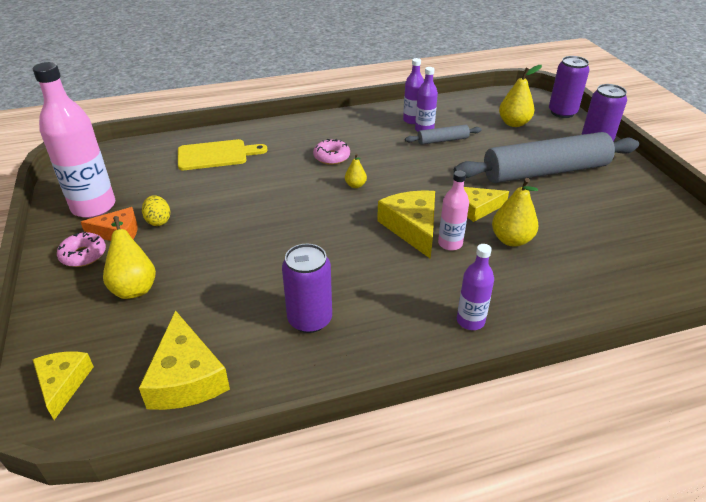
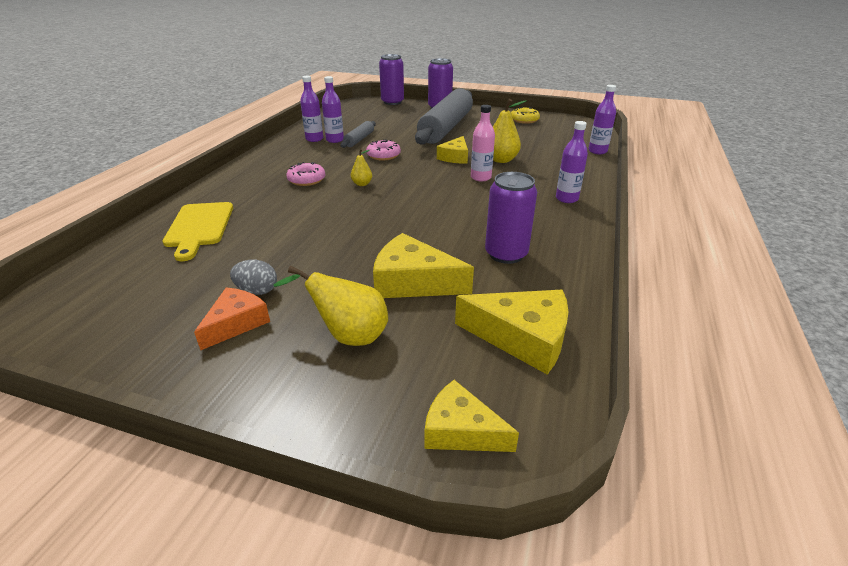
camera: 55 degrees left, 5 degrees down
(83, 255) = (240, 361): pink donut -> pink donut (383, 155)
(93, 207) = (151, 330): pink bottle -> none
(158, 221) = (257, 291): yellow egg -> grey egg
(216, 155) = (199, 227): yellow cutting board -> yellow cutting board turned 150 degrees clockwise
(412, 228) = (446, 183): yellow cheese -> yellow cheese (413, 282)
(514, 123) = (379, 116): yellow pear -> none
(644, 304) = (597, 151): none -> purple bottle
(656, 212) = (524, 120): none -> yellow donut

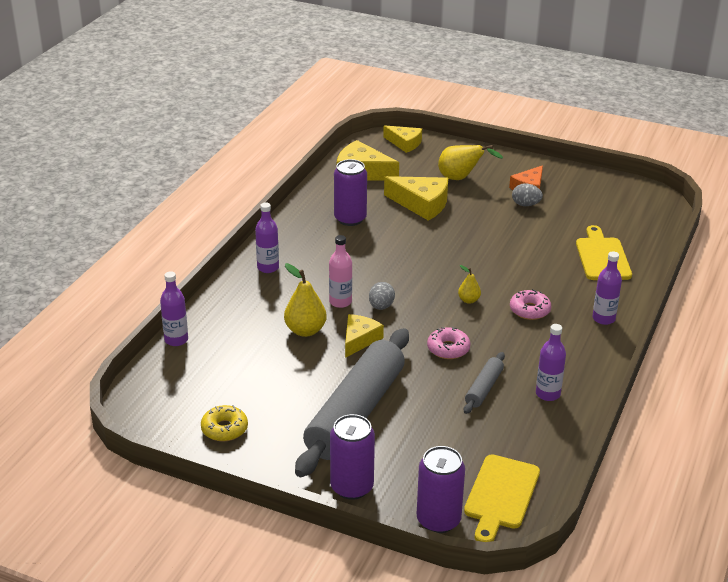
camera: 175 degrees left, 0 degrees up
(335, 140) = (518, 389): purple bottle -> purple bottle (603, 319)
(358, 108) = (501, 495): none -> yellow cutting board
(443, 176) = (381, 306): none -> grey egg

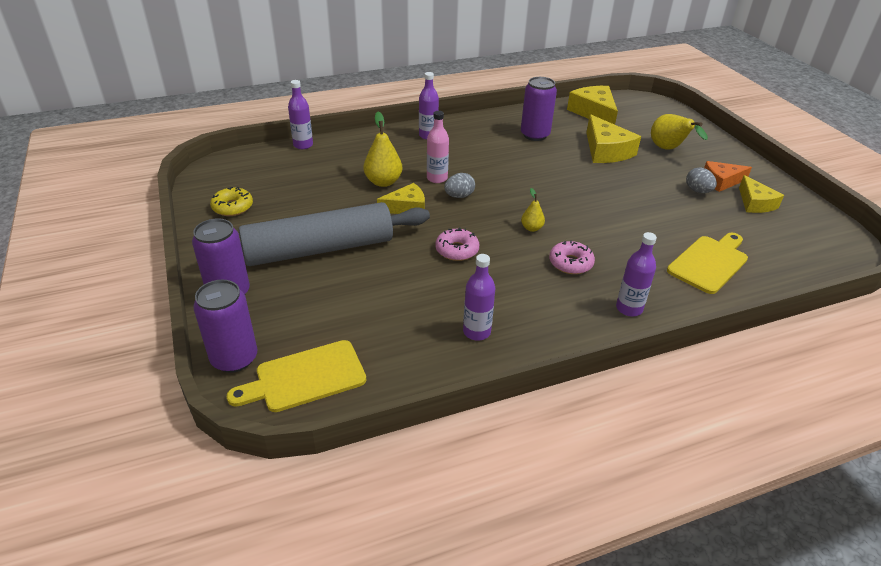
camera: 45 degrees right, 5 degrees up
(404, 143) = (659, 110): yellow cheese -> yellow cheese (755, 203)
(483, 388) = (434, 293): grey rolling pin -> none

